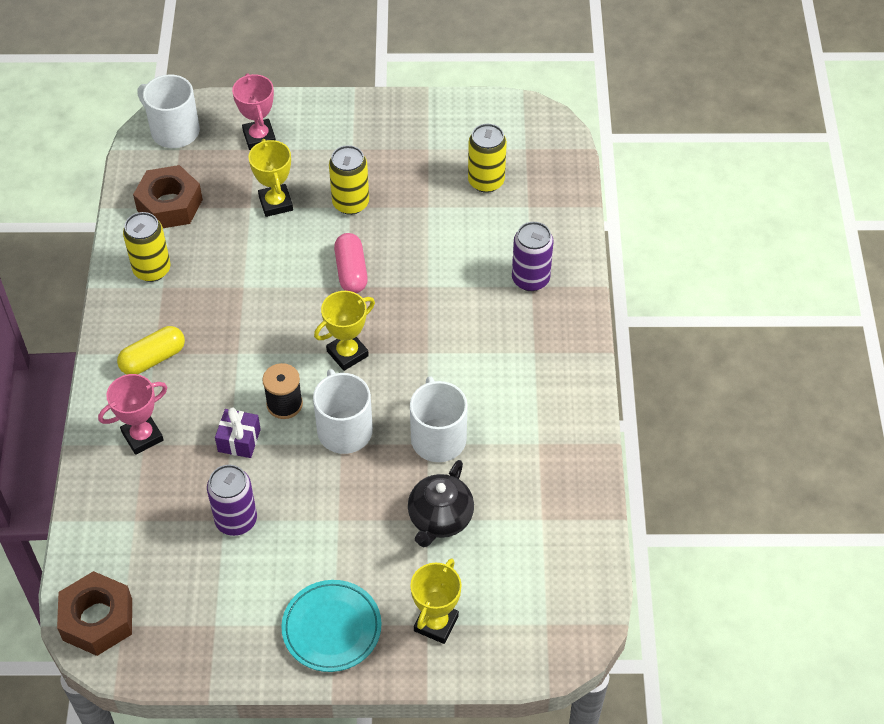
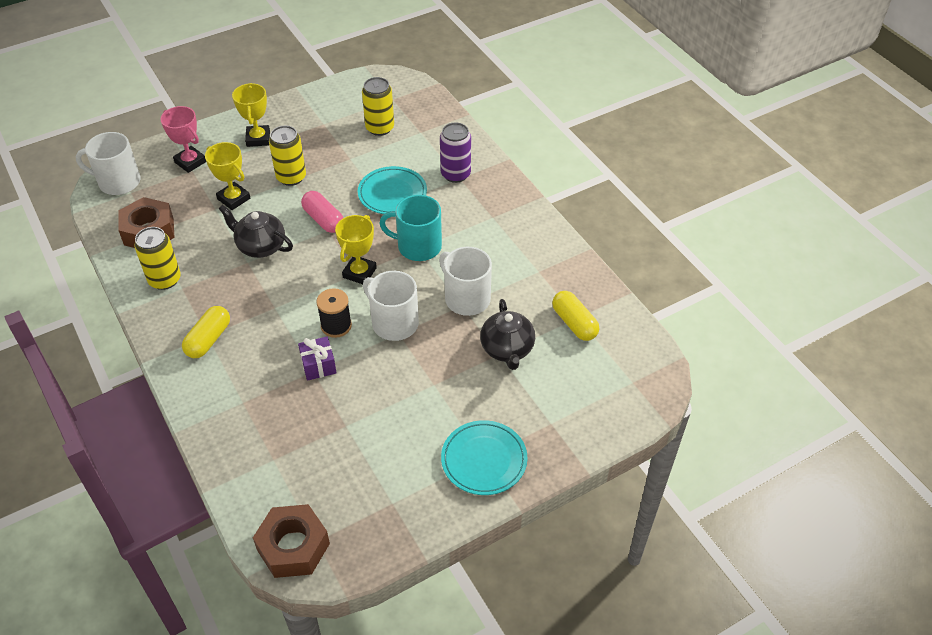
camera: 30 degrees left, 5 degrees down
(142, 436) = (238, 397): pink trophy -> none
(236, 520) = (355, 421): purple can -> none
(267, 274) = (260, 246): none -> black teapot
(429, 350) = (418, 246): none -> turquoise mug
(436, 623) = (557, 419): yellow trophy -> yellow trophy (258, 139)
(444, 272) = (392, 194): none -> turquoise plate
(533, 524) = (574, 323): none -> yellow capsule

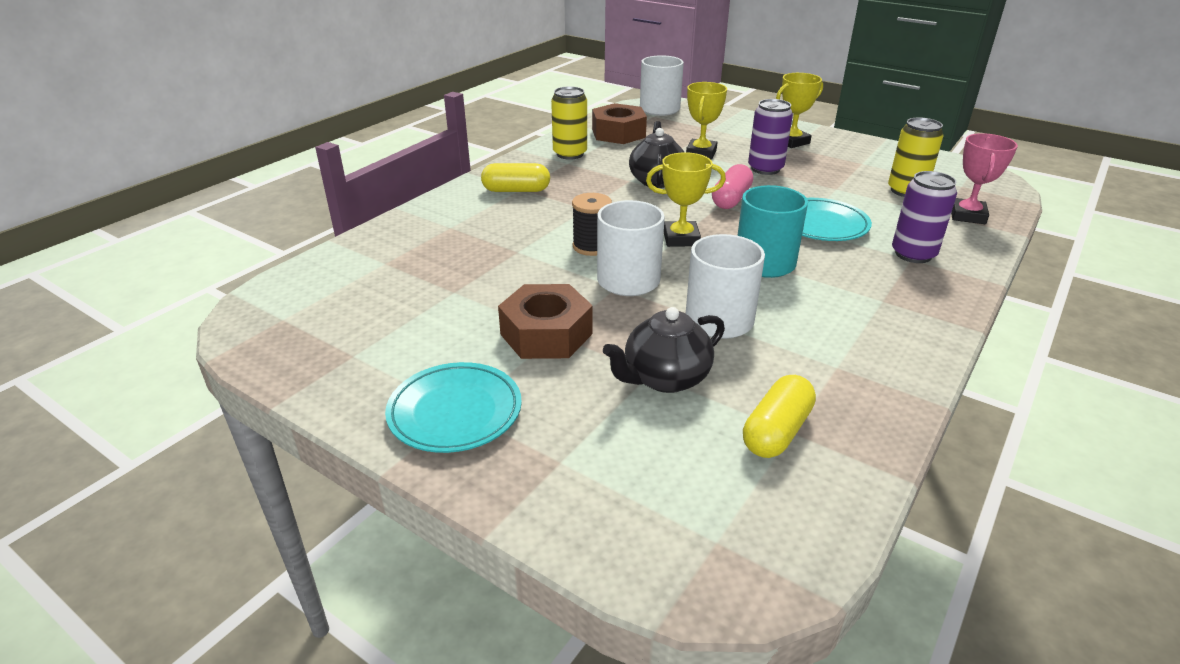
camera: 65 degrees right, 15 degrees down
(190, 162) = (720, 125): pink trophy -> pink trophy (967, 215)
(291, 177) = (765, 169): yellow can -> purple can
(293, 547) = (271, 307): brown nut -> brown nut (546, 334)
(318, 365) = (528, 252): purple gift -> none

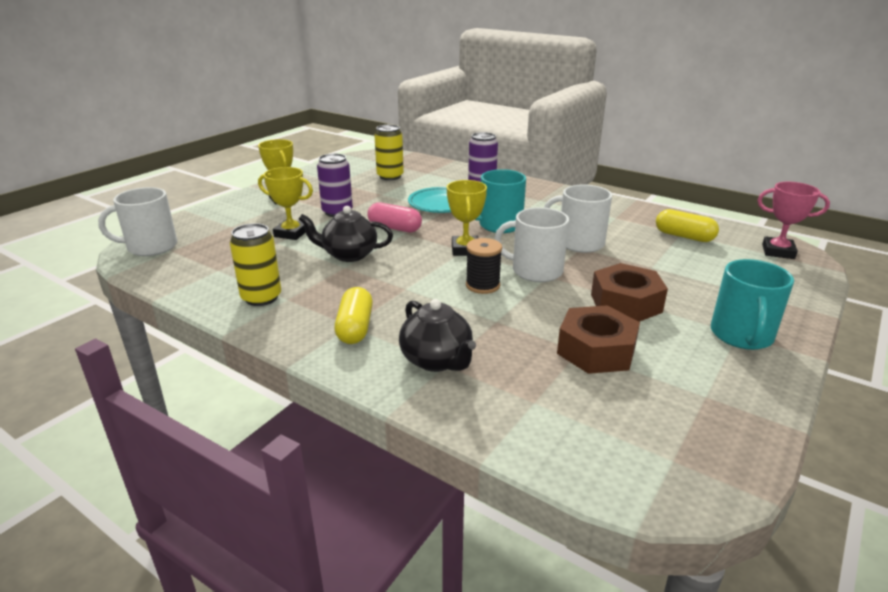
camera: 90 degrees left, 5 degrees down
(455, 412) = (741, 335): turquoise plate -> turquoise mug
(618, 133) = (214, 270): brown nut -> brown nut (596, 350)
(665, 378) = (655, 262): black teapot -> black teapot (437, 360)
(967, 215) = (429, 167): pink trophy -> pink trophy (778, 251)

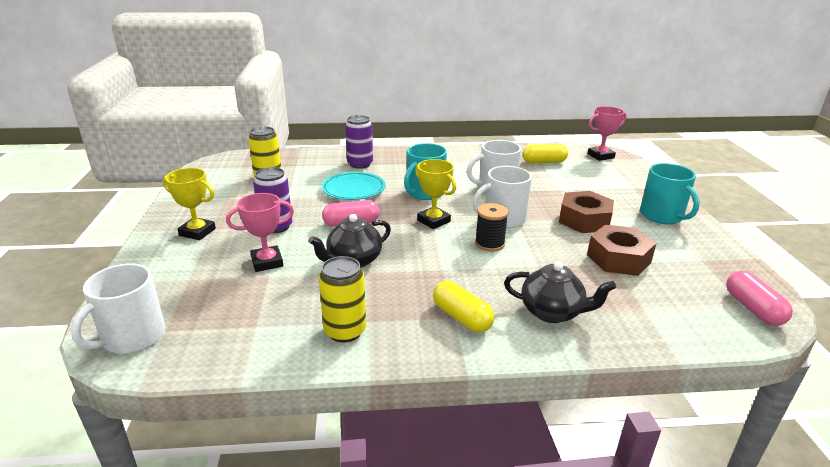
camera: 40 degrees left, 0 degrees up
(291, 233) = (267, 262): yellow trophy -> pink trophy
(676, 469) = (753, 308): none -> pink capsule

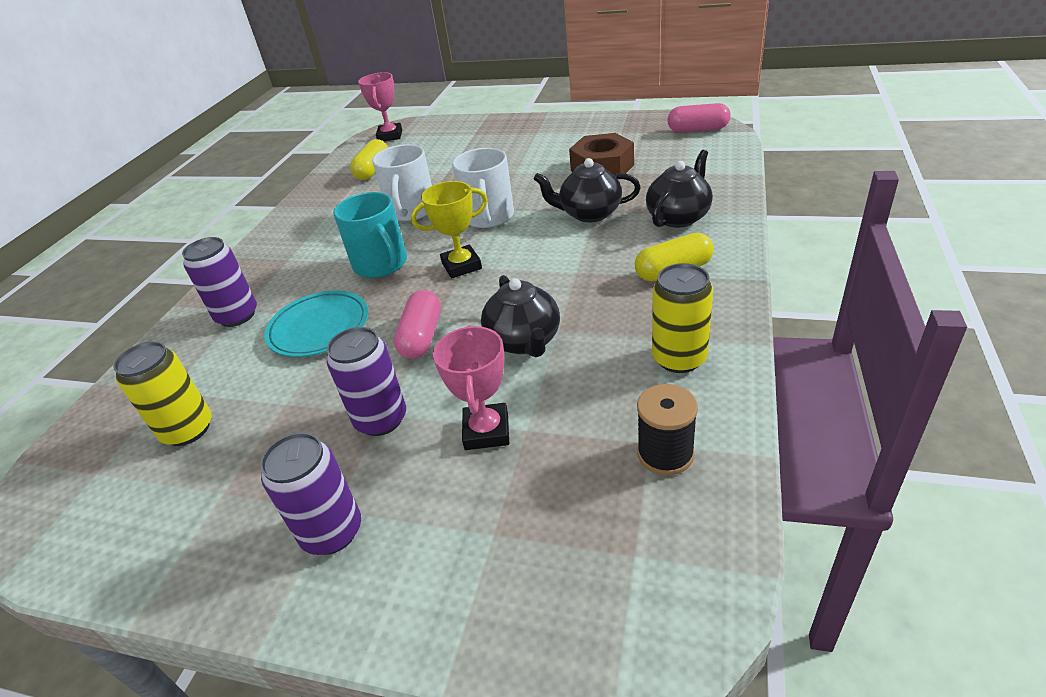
camera: 65 degrees left, 10 degrees up
(132, 337) = (643, 602): white mug -> none
(197, 232) = (332, 532): yellow trophy -> purple can
(489, 244) = (538, 233): black spool -> black spool (665, 454)
(532, 263) = (589, 214): none -> black teapot
(584, 220) = (521, 171): brown nut -> none
(662, 216) = (538, 132): turquoise mug -> none

